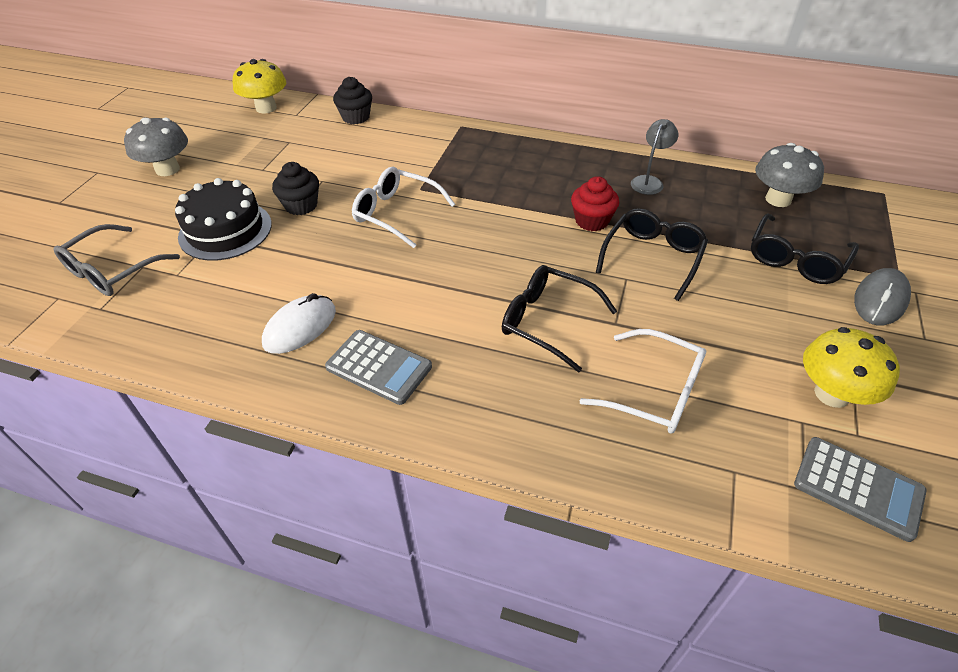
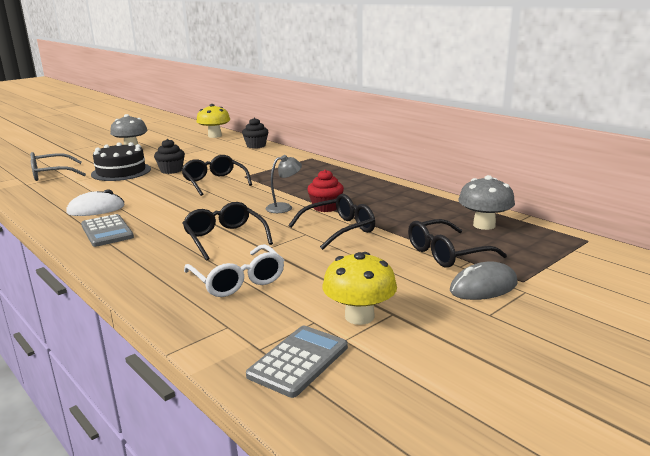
camera: 30 degrees right, 25 degrees down
(396, 213) = (214, 182): white glasses -> black glasses
(649, 181) = (396, 199): grey lamp -> grey lamp (284, 207)
(858, 488) = (298, 361): grey calculator -> grey calculator turned 120 degrees counterclockwise

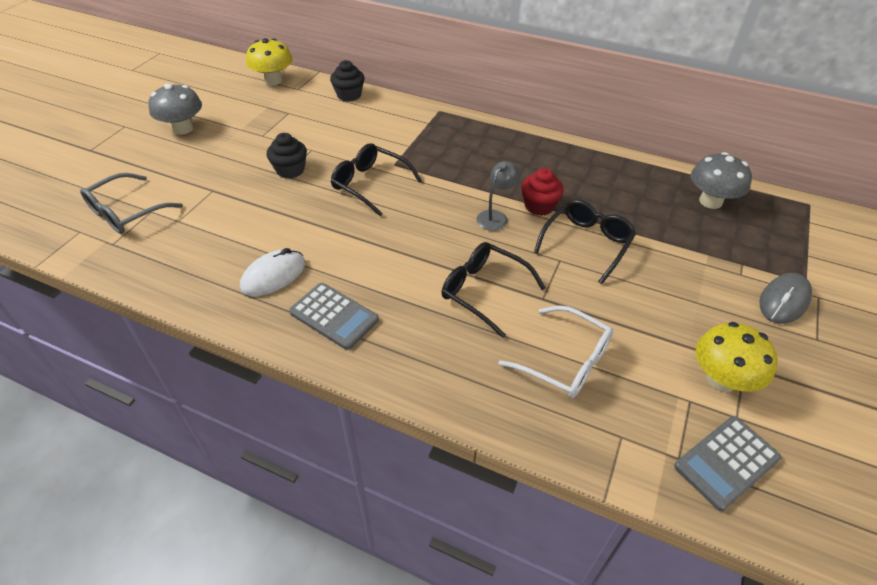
camera: 25 degrees left, 25 degrees up
(121, 171) = (224, 186): black cake -> none
(298, 361) = (726, 462): grey calculator -> grey calculator turned 135 degrees counterclockwise
(446, 253) = (715, 257): black glasses -> none

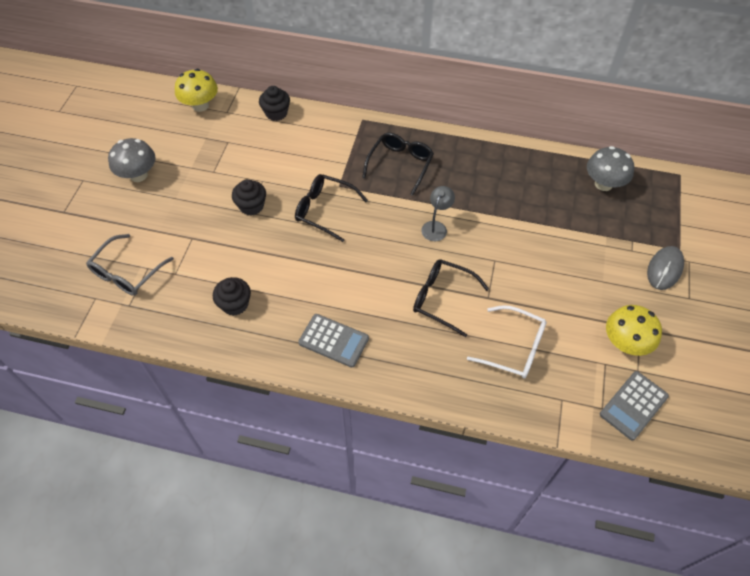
camera: 10 degrees left, 10 degrees up
(231, 260) = (235, 304): none -> black cupcake
(273, 276) = (274, 313): white mouse -> none
(539, 206) = (469, 210): red cupcake -> none
(586, 243) = (512, 241): black glasses -> black glasses (400, 165)

